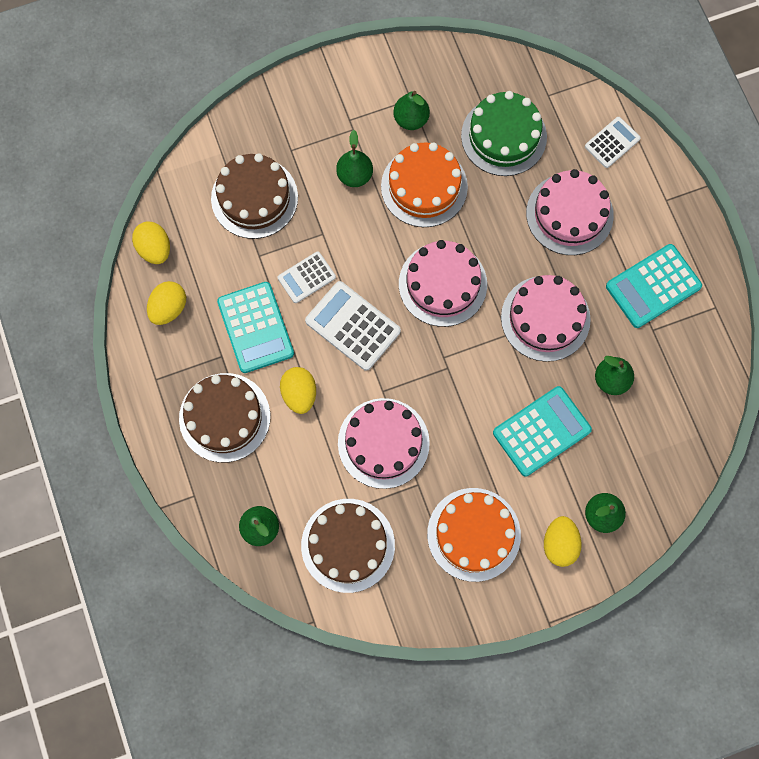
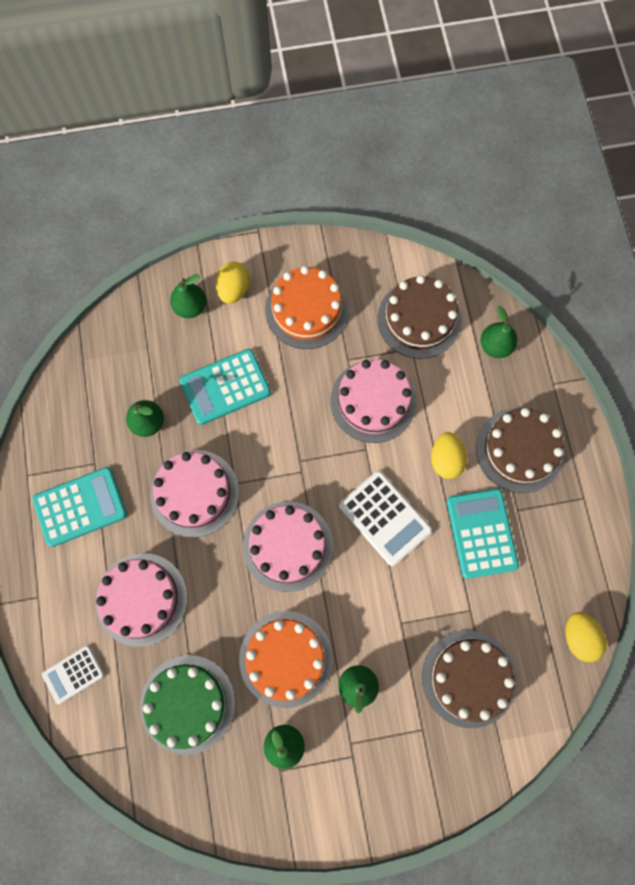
camera: 170 degrees left, 0 degrees up
(169, 308) = (567, 569): yellow egg -> none
(306, 277) = (424, 577): white calculator -> none

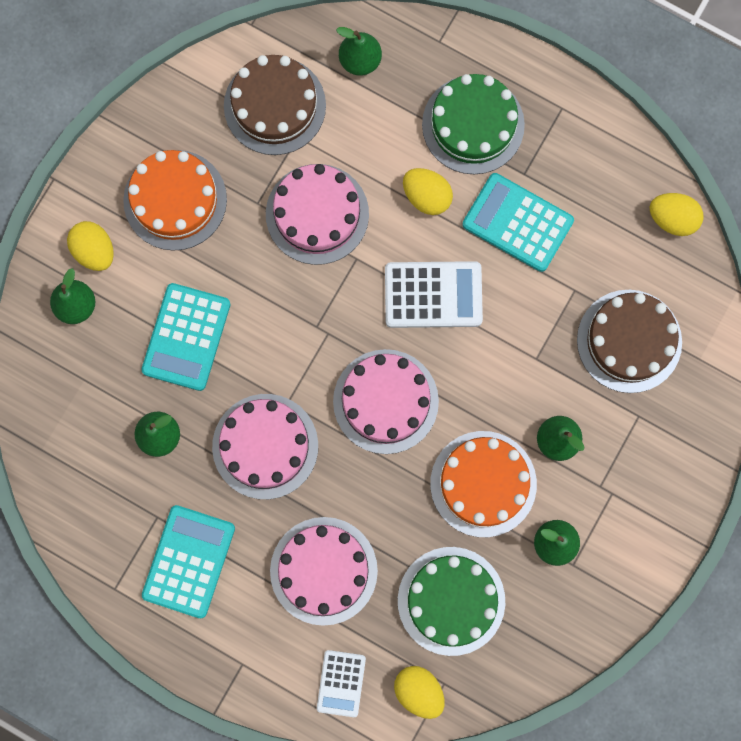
camera: 50 degrees left, 5 degrees up
(108, 733) = (419, 691): none -> yellow egg
(519, 450) = (473, 124): brown cake -> green cake

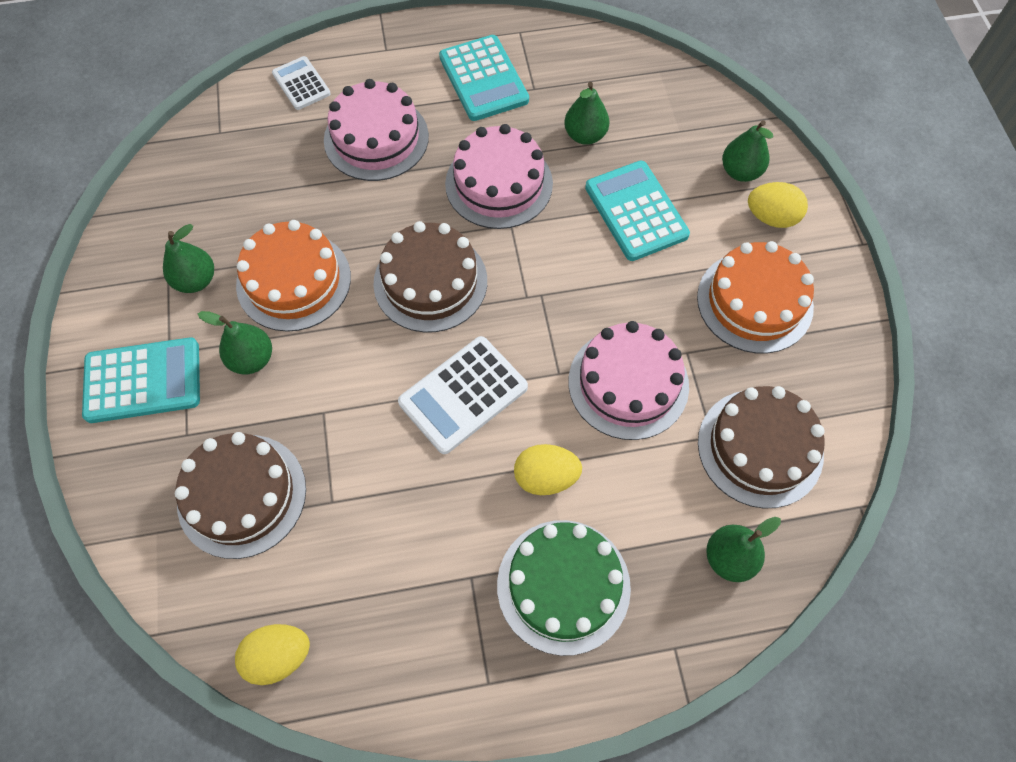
camera: 140 degrees right, 15 degrees down
(385, 401) = (430, 282): pink cake -> brown cake
(419, 691) = (236, 116): yellow egg -> none
(451, 601) = (256, 185): green cake -> none
(517, 223) = (438, 522): turquoise calculator -> turquoise calculator (143, 380)

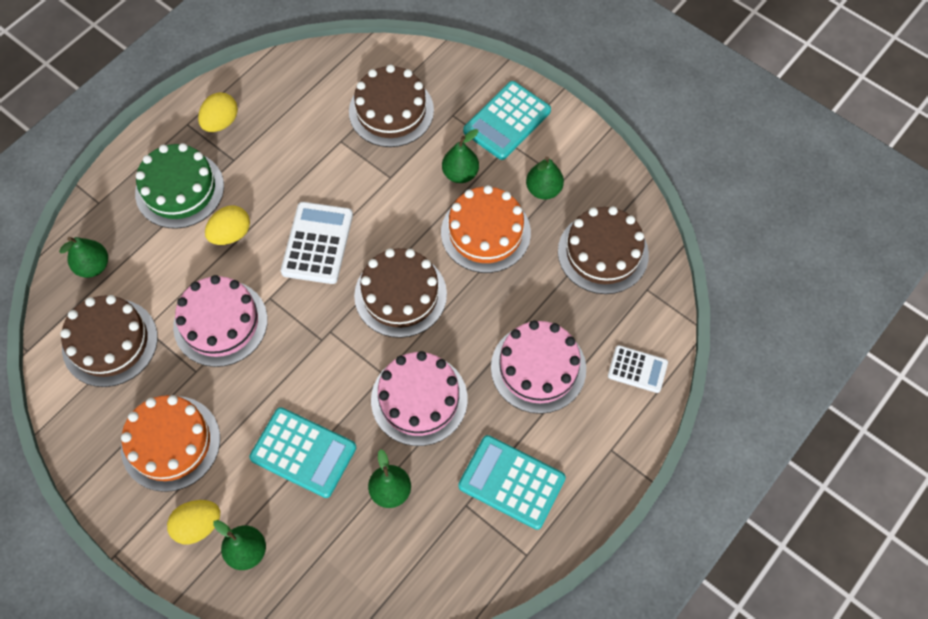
camera: 140 degrees right, 0 degrees up
(216, 185) = (603, 253): none -> brown cake
(279, 656) = (301, 66): yellow egg -> yellow egg (221, 122)

